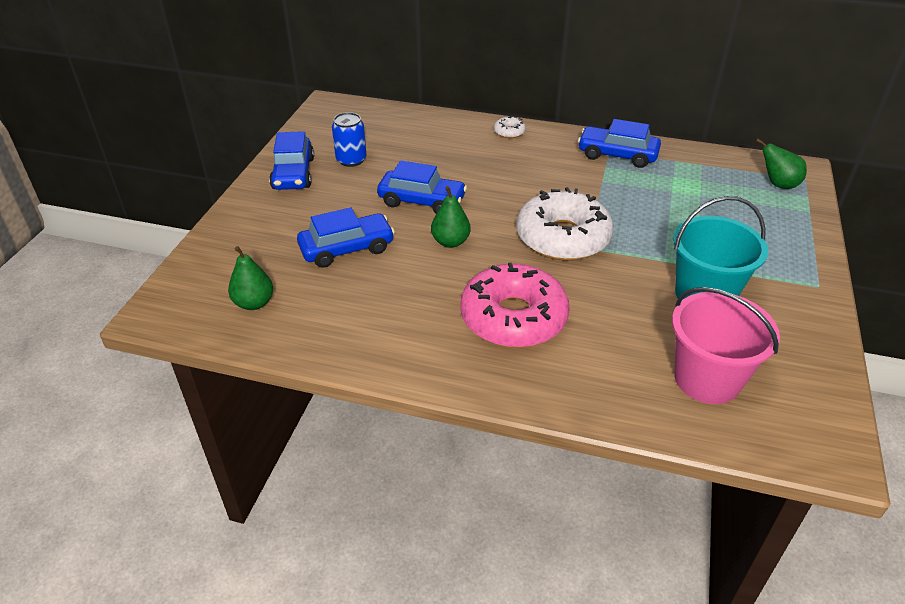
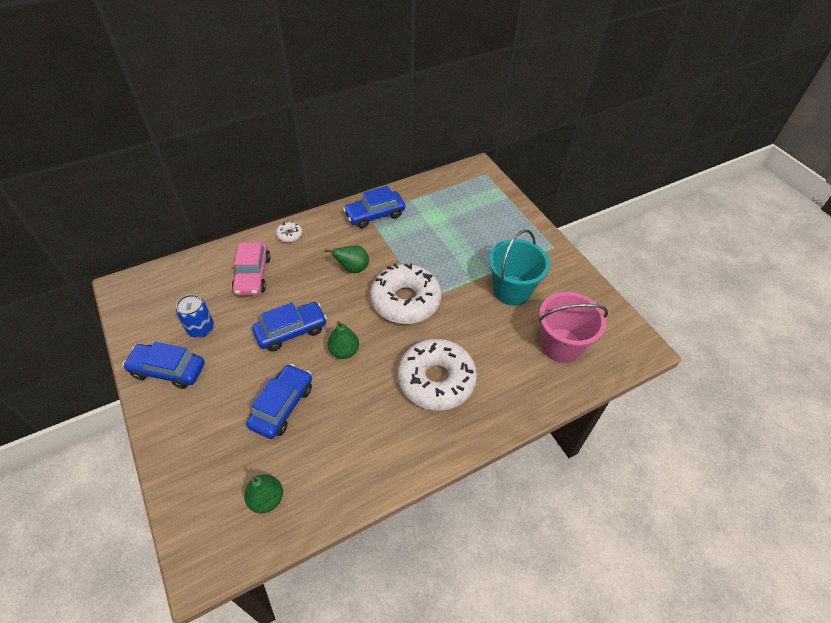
camera: 45 degrees left, 10 degrees up
(293, 173) = (168, 370): blue car -> blue car turned 150 degrees clockwise
(439, 145) = (253, 275): none -> pink car
(513, 317) = (436, 380): pink donut -> white donut
(778, 184) = (477, 186): green pear -> green pear (353, 268)

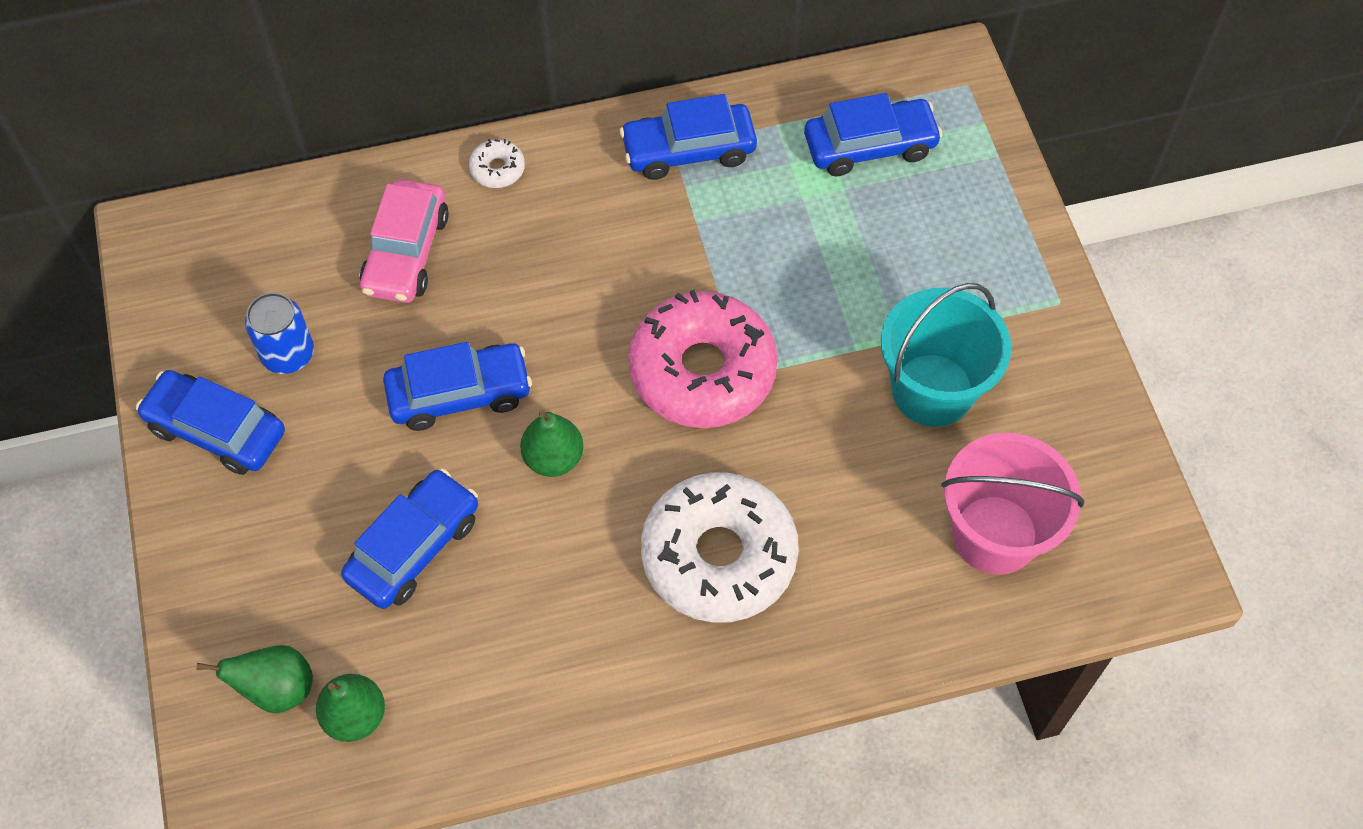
camera: 15 degrees right, 10 degrees up
(353, 268) = (611, 275): green pear -> green pear (277, 689)
(405, 301) = (702, 371): white donut -> pink donut
(453, 202) = (870, 146): none -> blue car

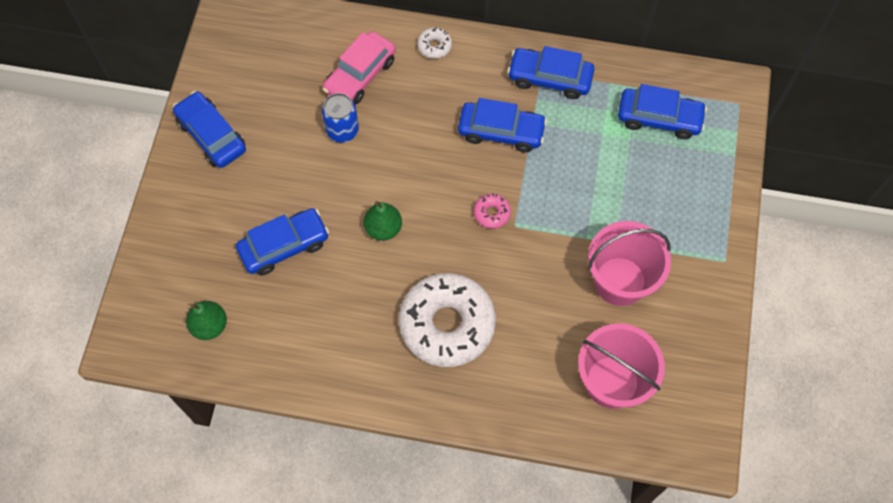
camera: 25 degrees right, 5 degrees up
(277, 689) = (177, 292): green pear -> none
(288, 354) = (269, 108): blue can -> blue can (342, 130)
(459, 394) = (350, 170): blue car -> blue car (501, 131)
(702, 371) = (491, 213): pink donut -> pink donut, size x0.40
(932, 390) = (619, 281): turquoise bucket -> pink bucket

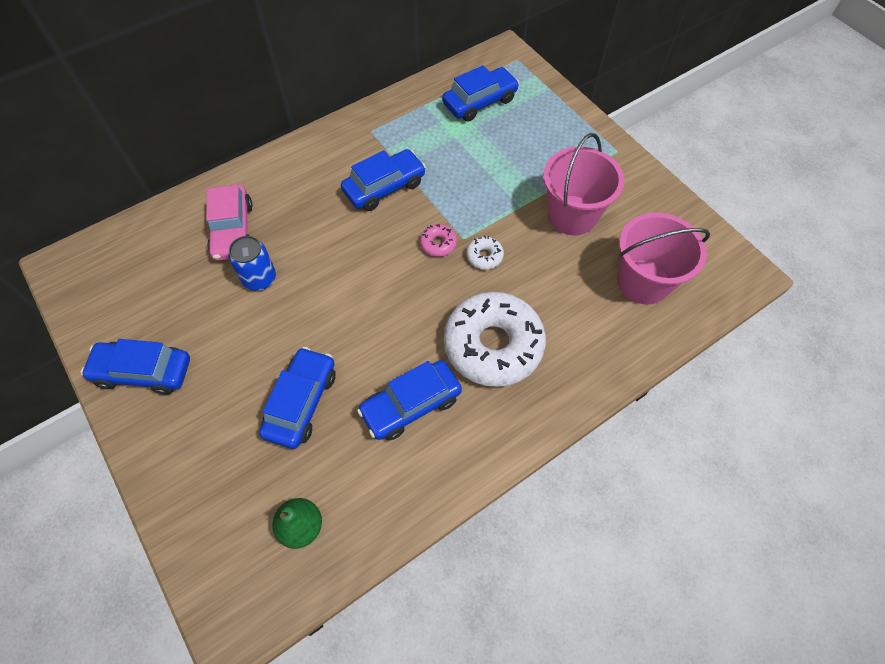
camera: 45 degrees left, 5 degrees down
(383, 228) = (369, 320): green pear -> none
(434, 46) = (272, 169): white donut -> white donut (484, 256)
(549, 78) = (380, 130): blue car -> blue car (411, 405)

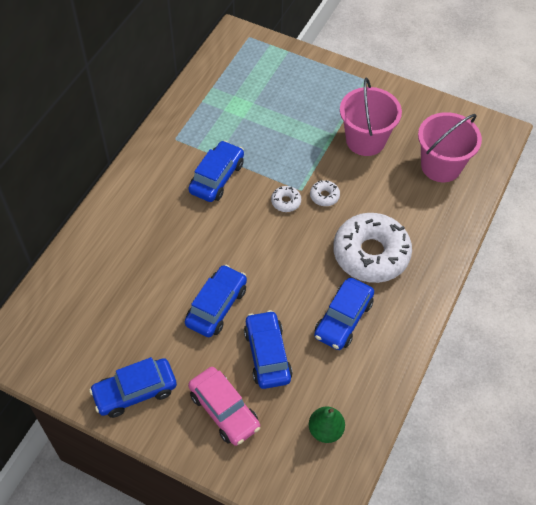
camera: 30 degrees left, 5 degrees down
(233, 230) = (123, 260): pink car -> pink car (224, 410)
(259, 278) = (171, 286): blue can -> none
(438, 244) = (286, 202): pink donut -> white donut
(480, 102) = (243, 82): blue car -> blue car (216, 306)

